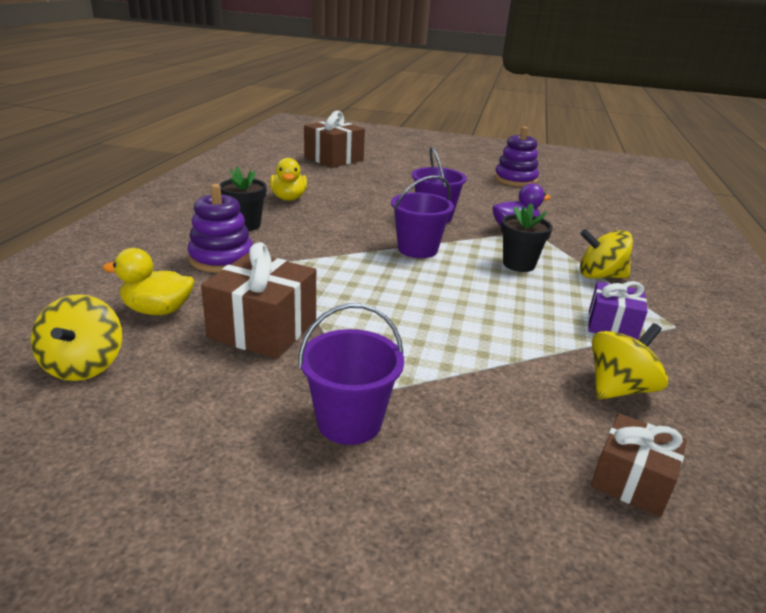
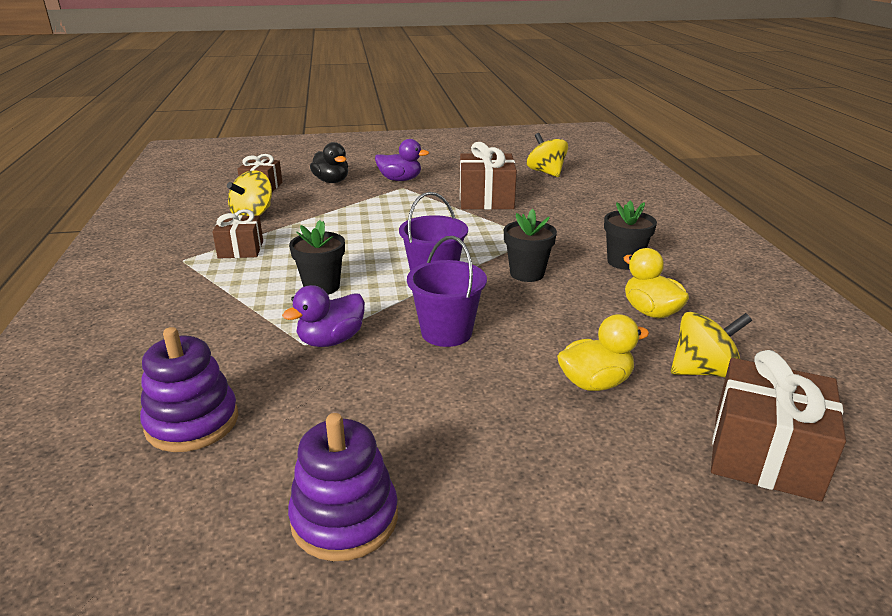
camera: 160 degrees right, 0 degrees up
(158, 310) = (559, 195): yellow duck -> yellow duck (595, 383)
(221, 258) = (583, 229): purple stacking toy -> purple stacking toy (192, 422)
(337, 235) = (527, 274): none -> black flower pot
(349, 422) = (400, 180): purple bucket -> purple duck
(484, 459) = (331, 181): none -> black duck
(600, 276) = (232, 294): yellow spinning top -> yellow spinning top (703, 371)
(612, 325) = (241, 249): purple gift -> brown gift

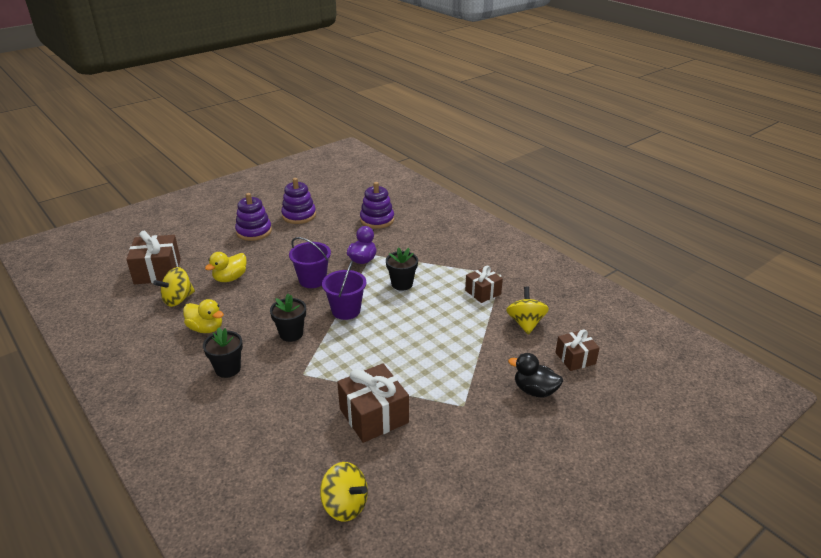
camera: 150 degrees right, 5 degrees up
(400, 180) = (480, 419): purple duck -> none
(498, 501) = (254, 231): none -> purple stacking toy

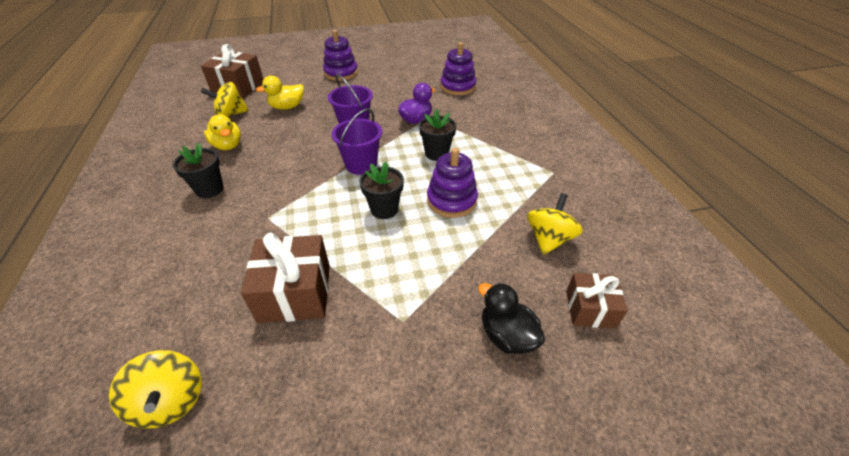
camera: 25 degrees right, 10 degrees up
(291, 334) = (292, 173): black flower pot -> black flower pot (384, 209)
(299, 215) = (390, 68): purple stacking toy -> purple stacking toy (451, 200)
(483, 292) = (519, 187): brown gift -> none

